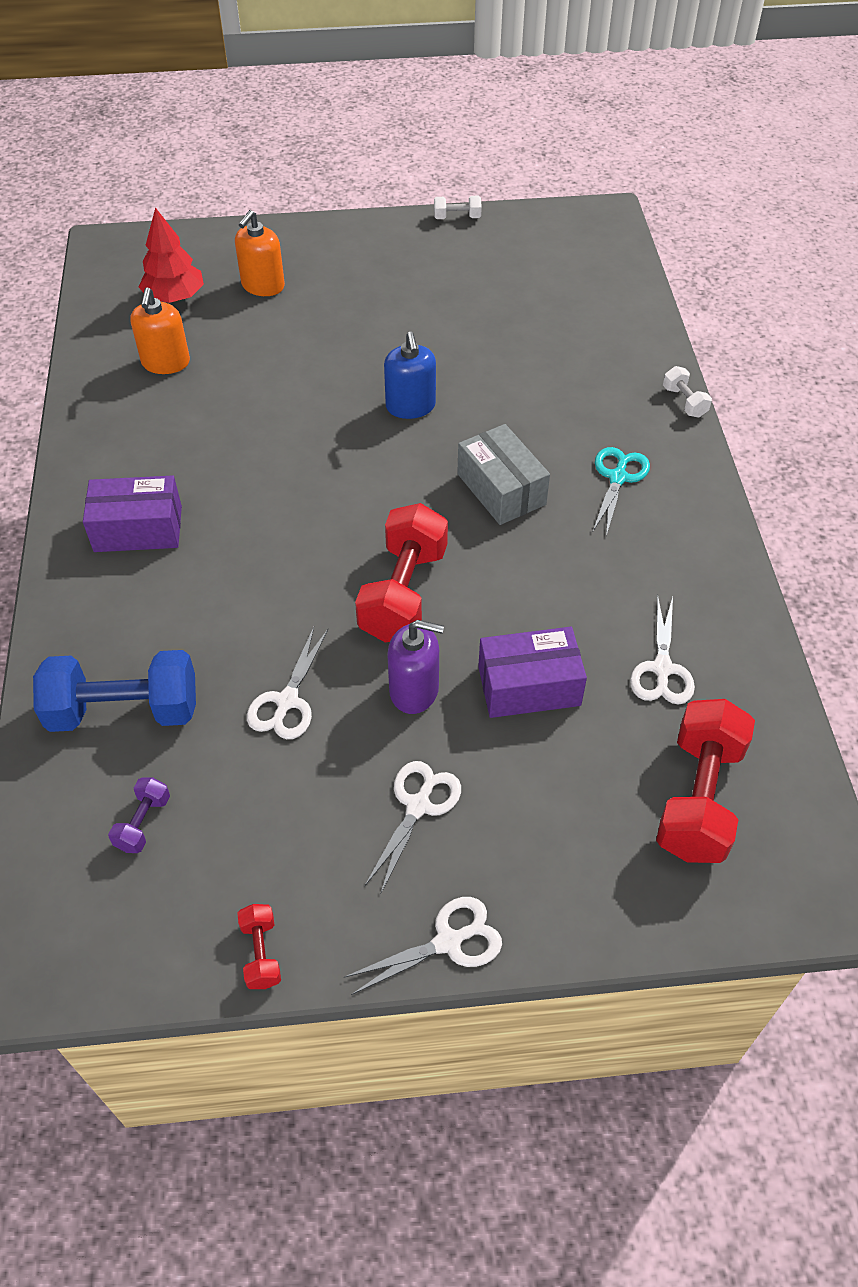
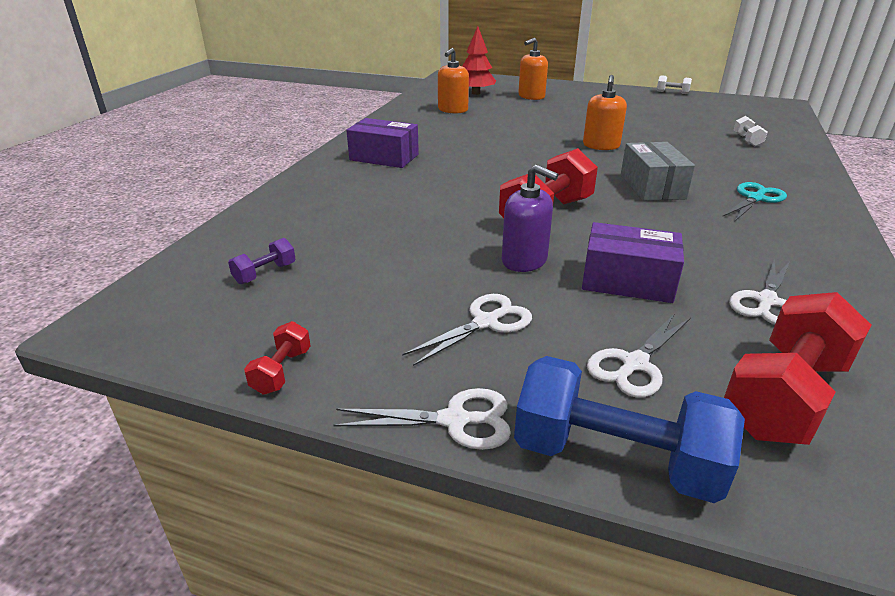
camera: 25 degrees right, 20 degrees down
(124, 711) = (305, 221): blue dumbbell -> blue dumbbell (615, 458)
(287, 701) = (420, 243): white scissors -> white scissors (634, 364)
(410, 406) = (601, 146): blue soap dispenser -> orange soap dispenser
(684, 402) = (827, 177): white dumbbell -> white dumbbell (747, 140)

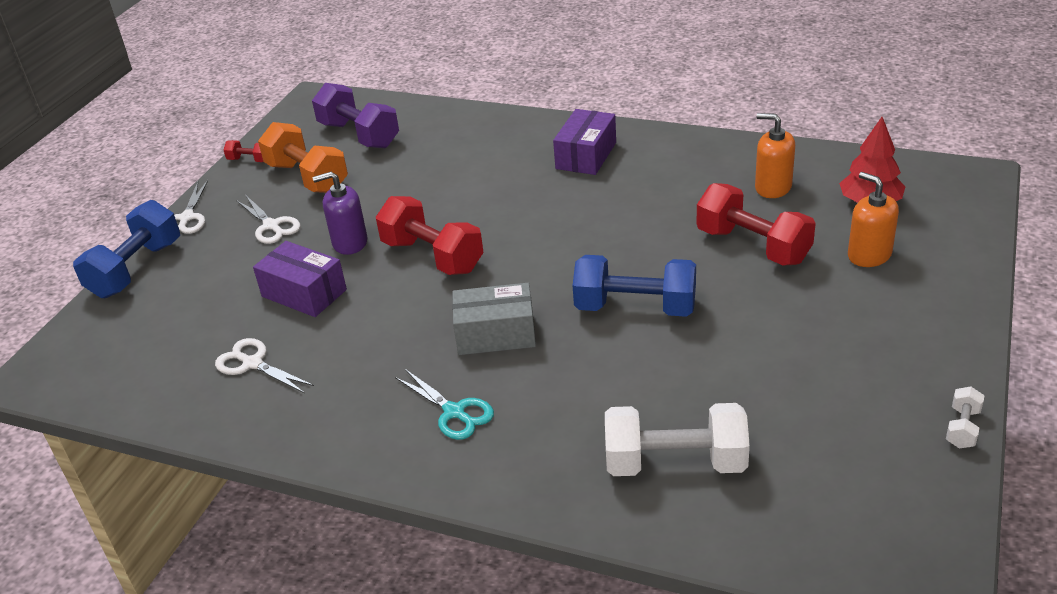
camera: 95 degrees right, 5 degrees up
(265, 273) = (359, 135): purple dumbbell -> purple dumbbell, size x2.17
(364, 305) = (307, 177): none -> orange dumbbell
(524, 260) = (349, 243): purple soap dispenser -> purple soap dispenser turned 45 degrees clockwise
(601, 146) = (635, 308): orange soap dispenser -> blue dumbbell
(627, 281) = (304, 293): purple box -> purple box turned 75 degrees counterclockwise
(634, 364) = (205, 285): white scissors -> none
(747, 140) = (675, 463): white dumbbell -> white dumbbell, size x2.17
(784, 396) = (150, 343): red dumbbell -> red dumbbell (753, 246)

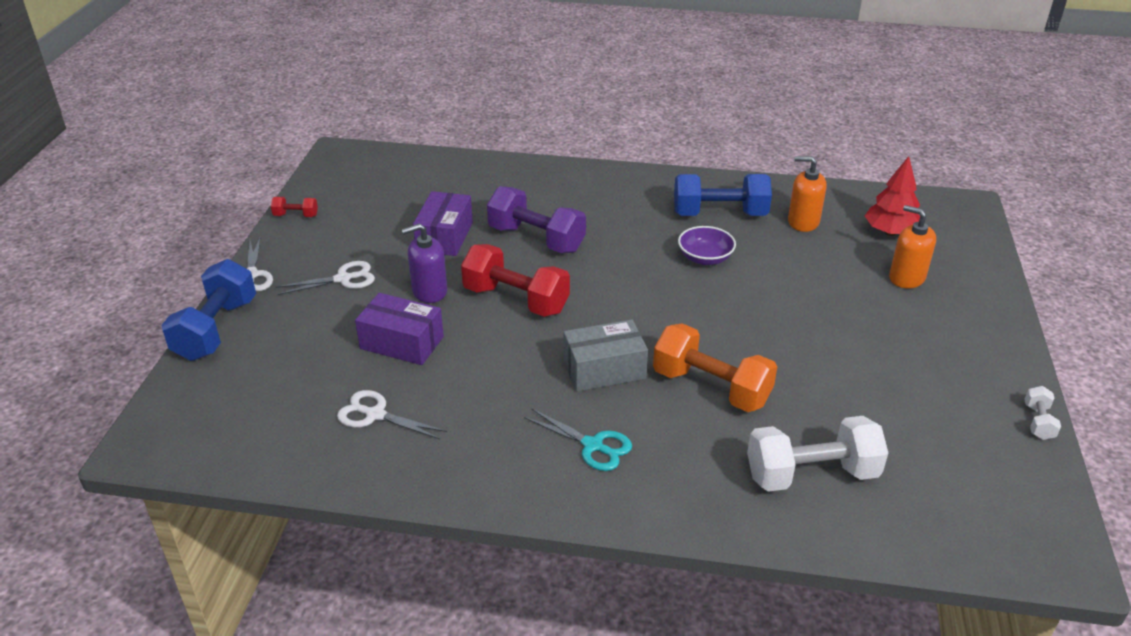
camera: 15 degrees left, 0 degrees up
(271, 226) = (343, 279): white scissors -> white scissors turned 60 degrees counterclockwise
(307, 177) = (362, 230): orange dumbbell -> orange dumbbell (711, 388)
(359, 135) = (399, 187): purple dumbbell -> purple dumbbell (536, 239)
(586, 155) = (625, 199): purple box -> purple box (444, 236)
(635, 308) = (723, 337): blue dumbbell -> blue dumbbell (719, 214)
(648, 222) = (705, 258): none -> purple bowl
(753, 246) = (805, 275): red dumbbell -> none

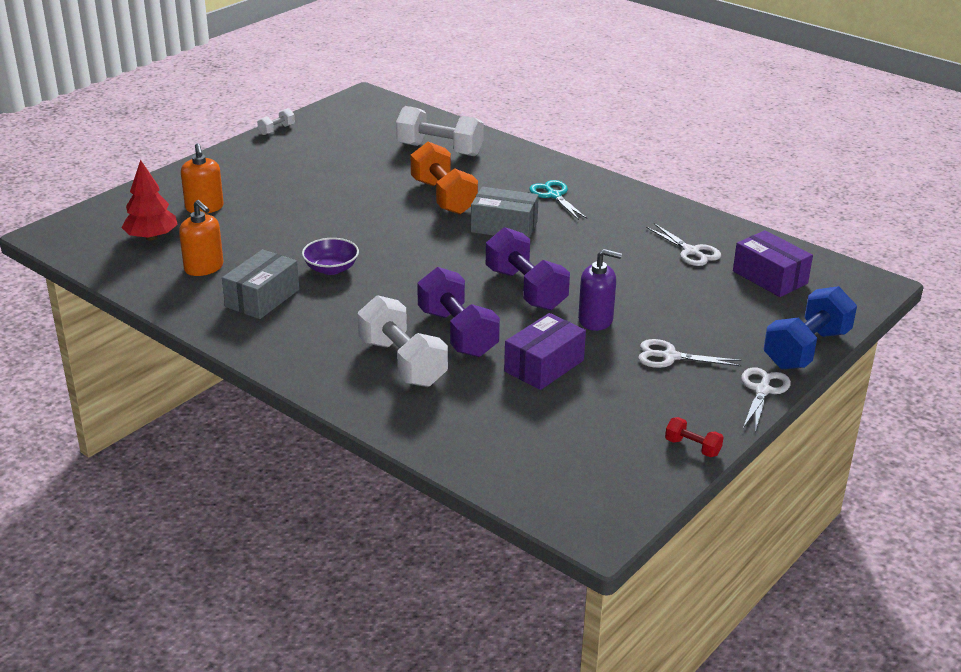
camera: 150 degrees left, 5 degrees down
(402, 342) = (645, 289): purple box -> purple box (770, 277)
(516, 300) = (526, 289): red dumbbell -> purple dumbbell
(554, 204) = (402, 363): none -> white dumbbell
(719, 214) = (262, 298): blue dumbbell -> grey box

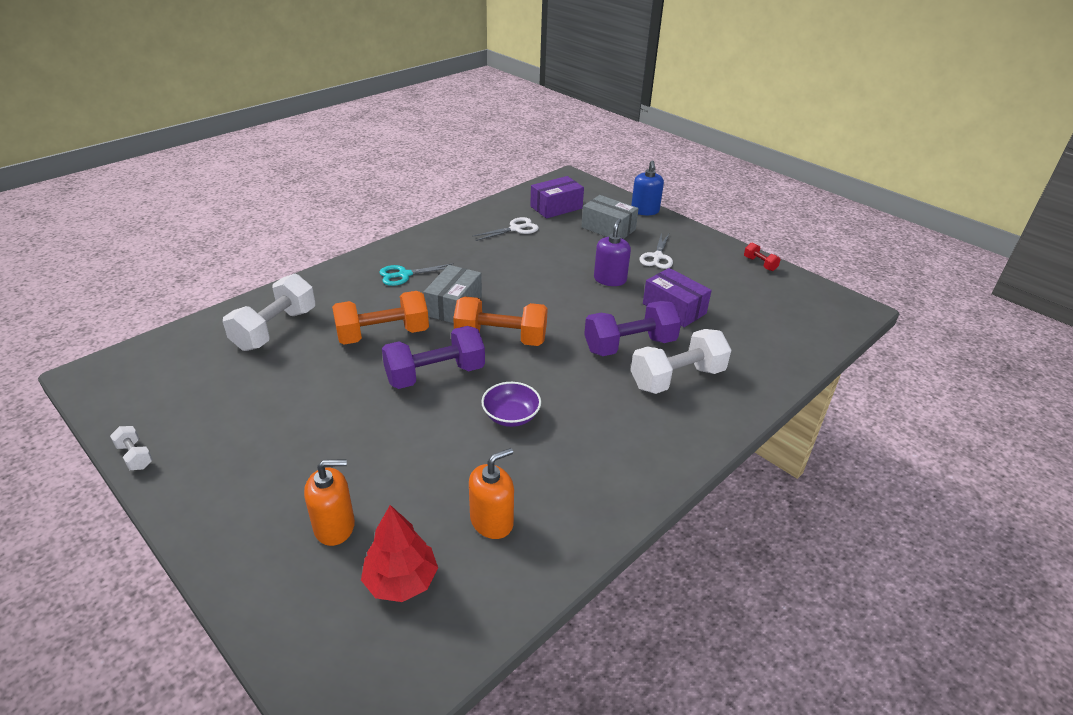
camera: 85 degrees left, 5 degrees up
(262, 298) = (565, 469): grey box -> grey box (608, 228)
(452, 256) = (501, 338): none -> orange dumbbell
(526, 289) = (562, 305): purple dumbbell -> purple dumbbell (435, 374)
(692, 447) = (760, 264): red dumbbell -> red dumbbell turned 75 degrees counterclockwise
(762, 390) = (693, 232): white scissors -> none
(806, 349) = (645, 211): blue dumbbell -> blue soap dispenser

